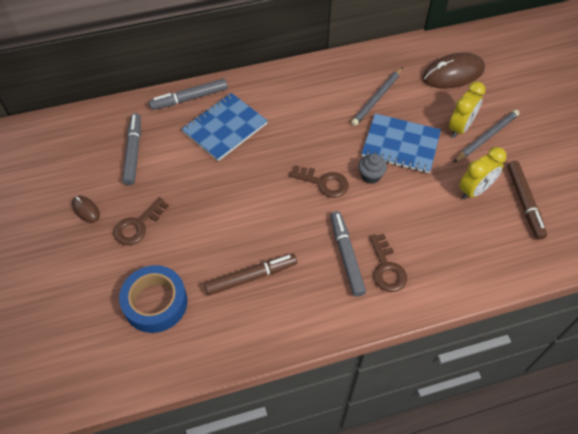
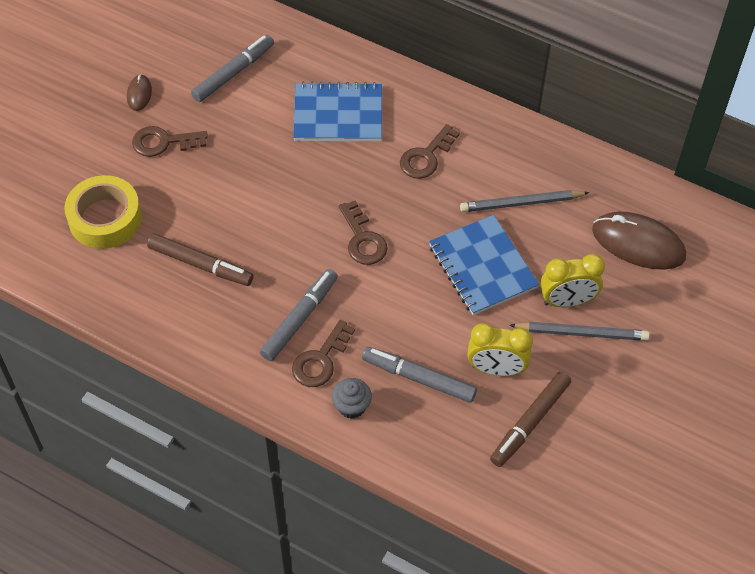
camera: 45 degrees right, 0 degrees up
(155, 303) = (105, 218): blue tape -> yellow tape
(189, 98) = (340, 60): grey marker -> grey marker (419, 378)
(300, 113) = (426, 157): none -> brown key
(370, 176) = (414, 270): grey cupcake -> grey cupcake (351, 406)

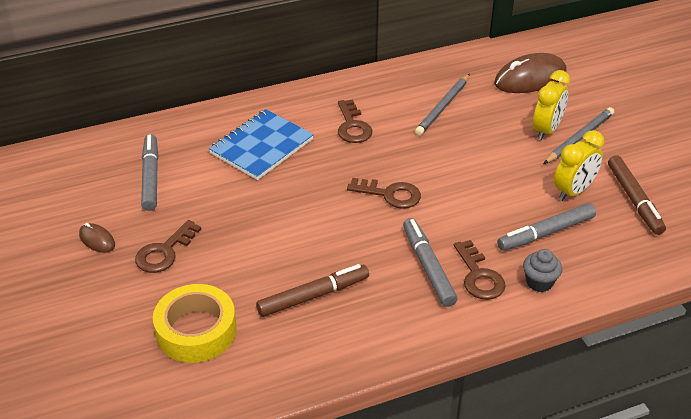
camera: 50 degrees left, 15 degrees down
(482, 267) = (478, 151): blue notebook -> none

